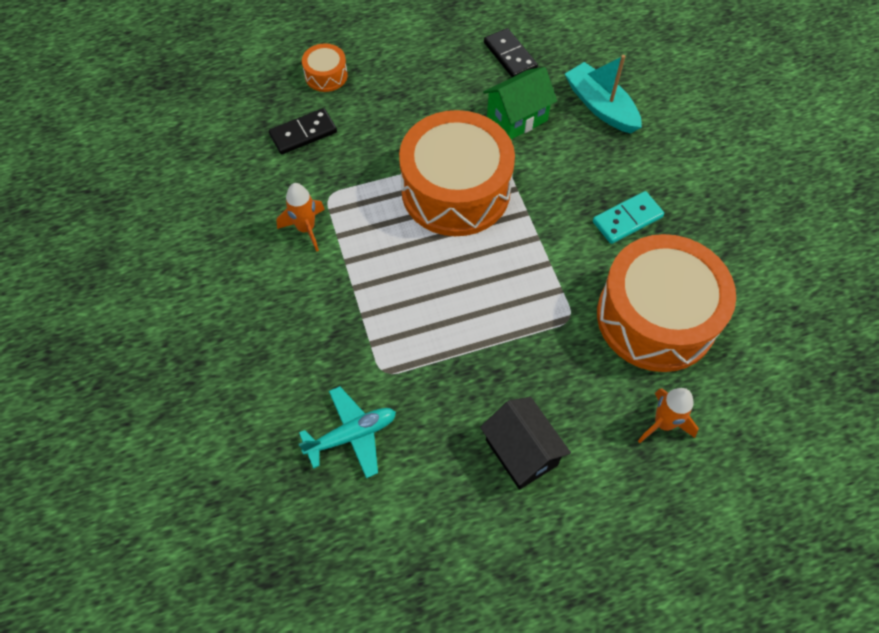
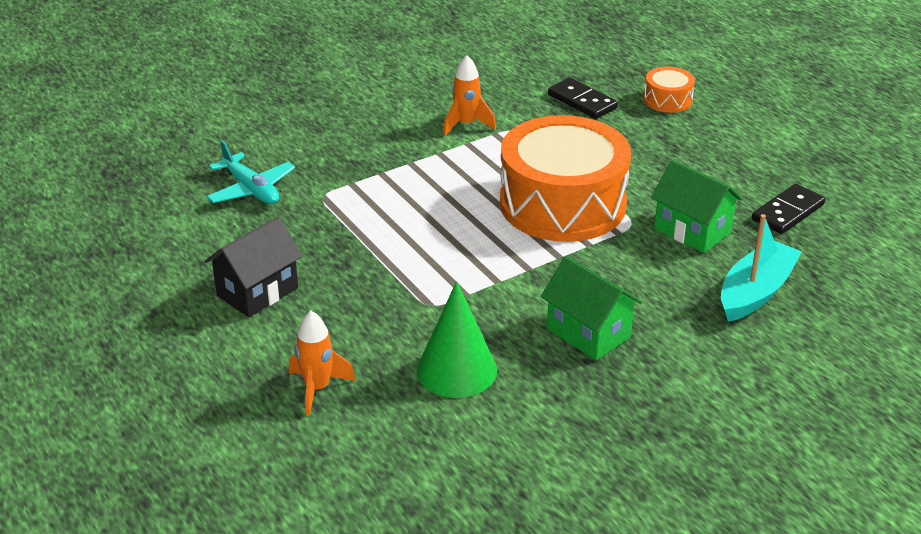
camera: 75 degrees right, 25 degrees down
(627, 219) = (588, 333): turquoise domino -> green house
(656, 317) = (456, 370): orange drum -> green cone

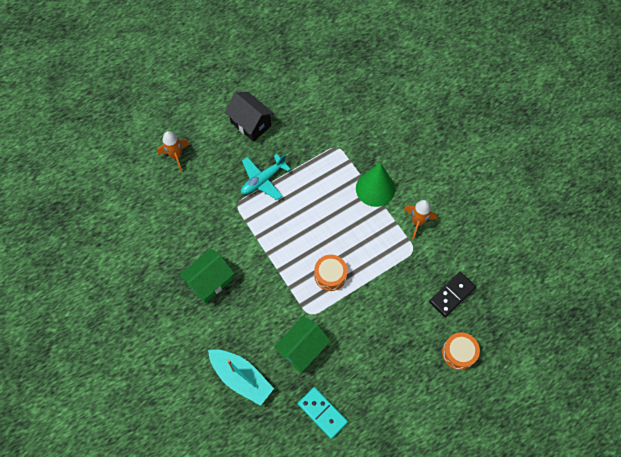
camera: 90 degrees right, 30 degrees up
(251, 189) = (342, 111): turquoise plane -> turquoise plane (263, 180)
(456, 370) = (185, 217): green cone -> green cone (375, 188)
(562, 204) = (330, 275): orange drum -> orange drum, size x0.43
(788, 212) = (322, 413): black domino -> turquoise domino

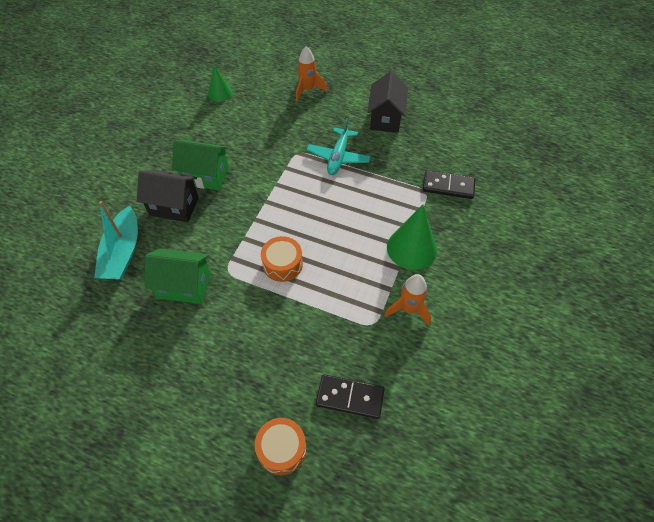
camera: 55 degrees right, 10 degrees down
(124, 221) = (220, 93): none -> green cone
(223, 320) = (174, 206): none -> black house
(263, 180) = (338, 157): turquoise plane -> turquoise plane turned 90 degrees counterclockwise
(322, 413) = (123, 344): turquoise domino -> none
(343, 130) = (448, 186): none -> black domino

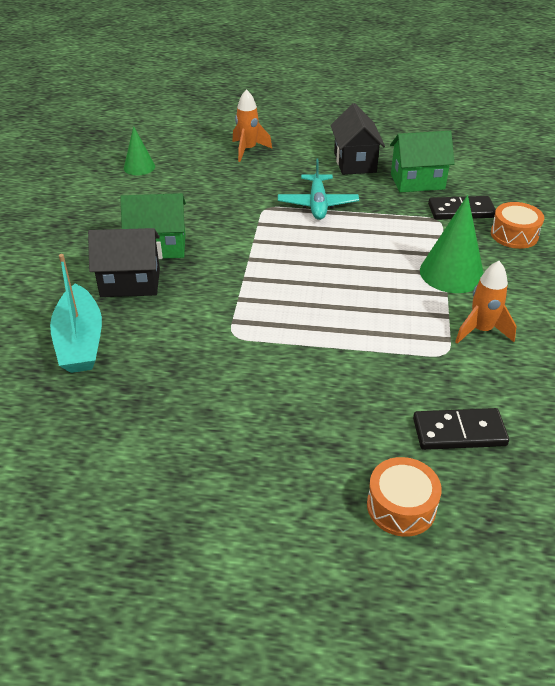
camera: 15 degrees left, 15 degrees down
(184, 286) = (183, 360): green house -> green house (417, 181)
(282, 264) = (302, 315): orange drum -> orange drum (514, 235)

